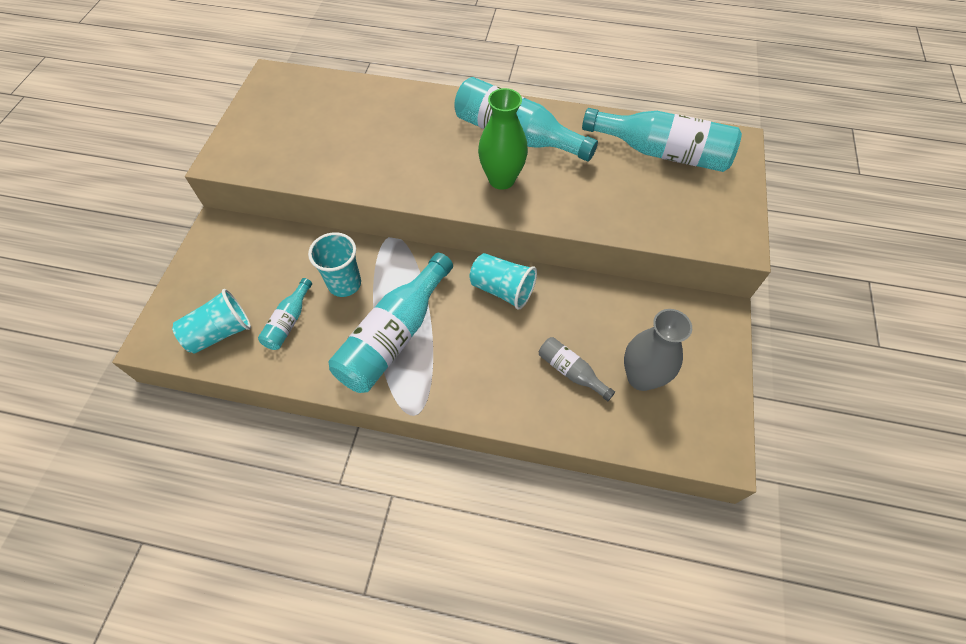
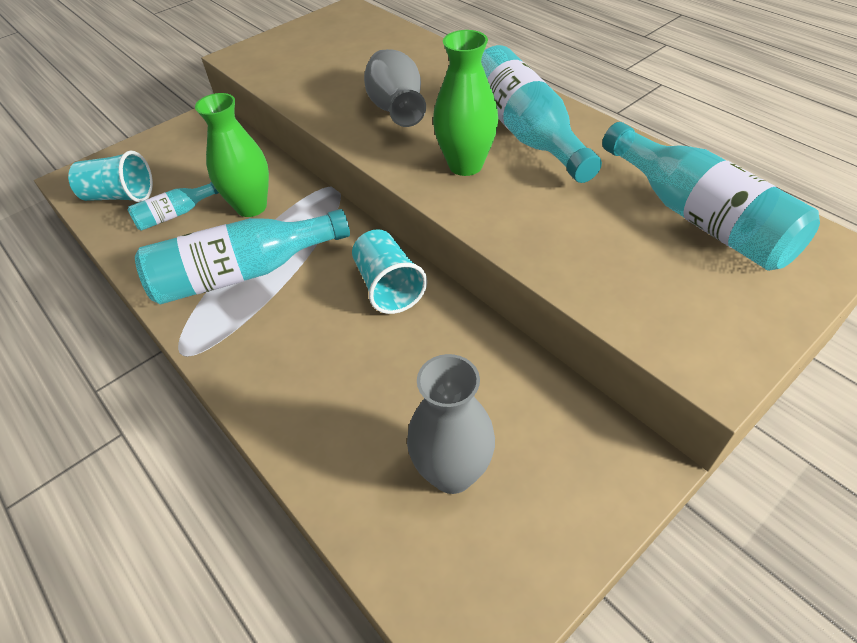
camera: 40 degrees right, 10 degrees down
(344, 284) = (251, 207): turquoise cup -> green vase
(410, 156) = (396, 110): none -> grey vase
(571, 371) = (375, 412): grey bottle -> none

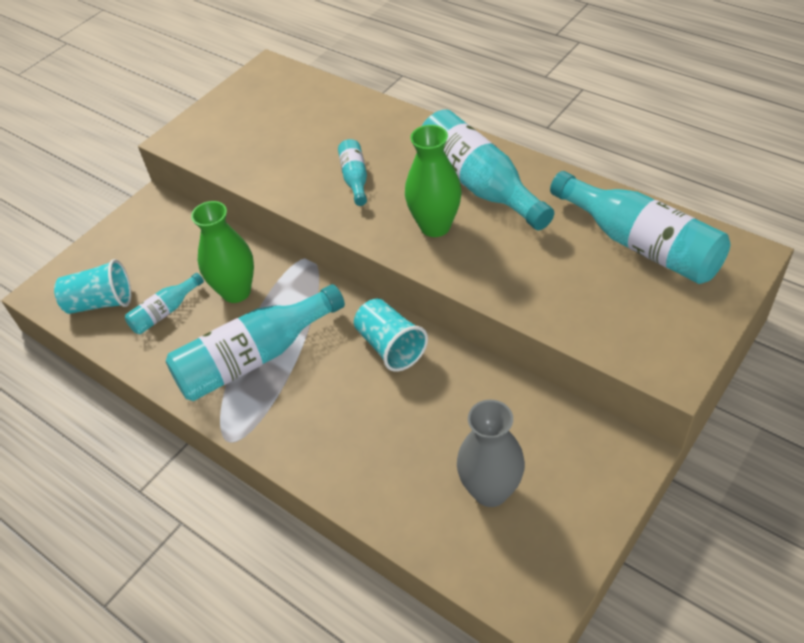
camera: 10 degrees left, 0 degrees up
(396, 110) = (355, 178): grey vase -> turquoise bottle

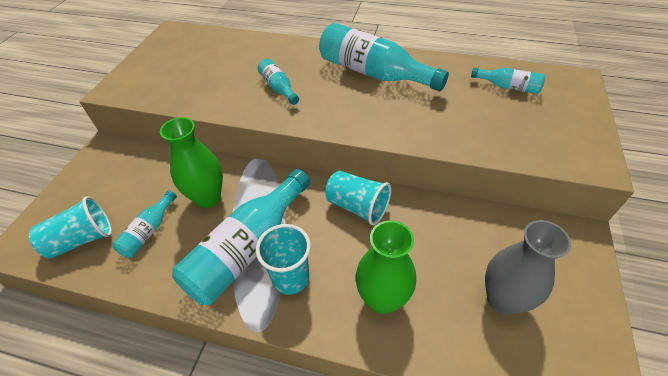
camera: 25 degrees left, 0 degrees up
(283, 401) = (290, 278): none -> turquoise cup
(435, 226) = (359, 107): green vase -> green vase (382, 299)
(640, 244) = (508, 87): turquoise bottle -> turquoise bottle, size x0.49

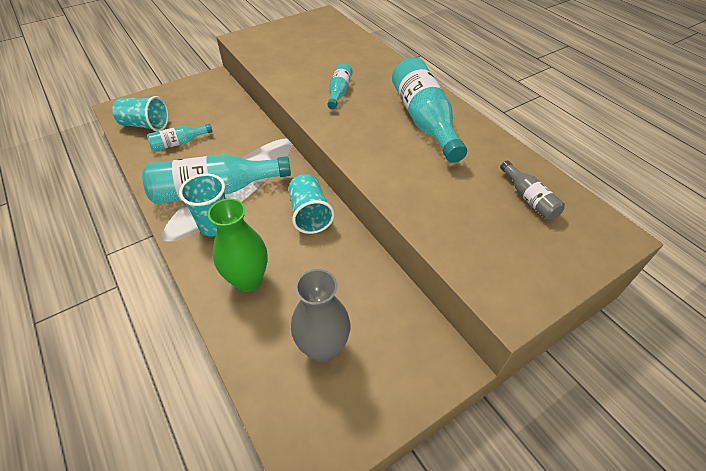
camera: 40 degrees right, 0 degrees up
(208, 198) = (230, 145): green vase -> none
(508, 87) = (529, 198): turquoise bottle -> grey bottle

